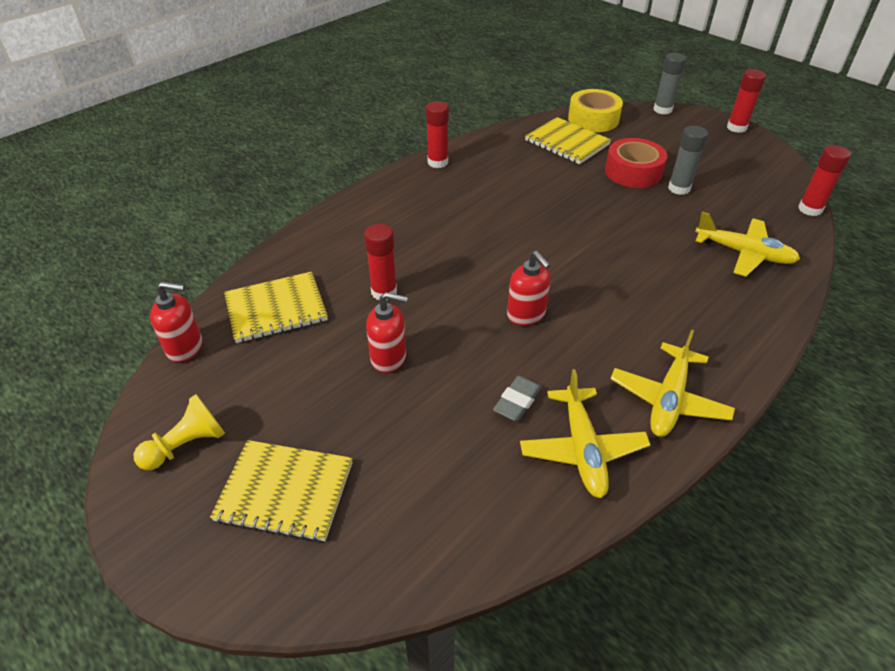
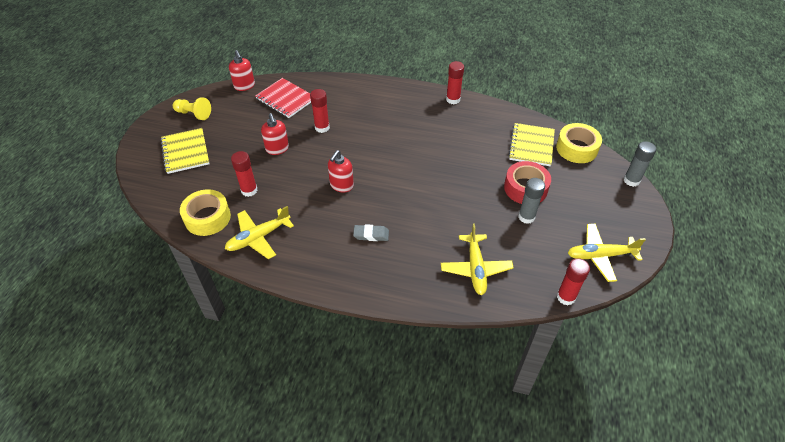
camera: 60 degrees right, 5 degrees up
(276, 309) = (285, 99): yellow notebook -> red notebook
(492, 509) = (207, 218): none -> yellow tape
(517, 401) = (276, 204): grey eraser -> grey eraser (371, 235)
(668, 399) = (312, 262): yellow plane -> yellow plane (600, 255)
(736, 128) = (649, 230): red glue stick -> red glue stick (249, 190)

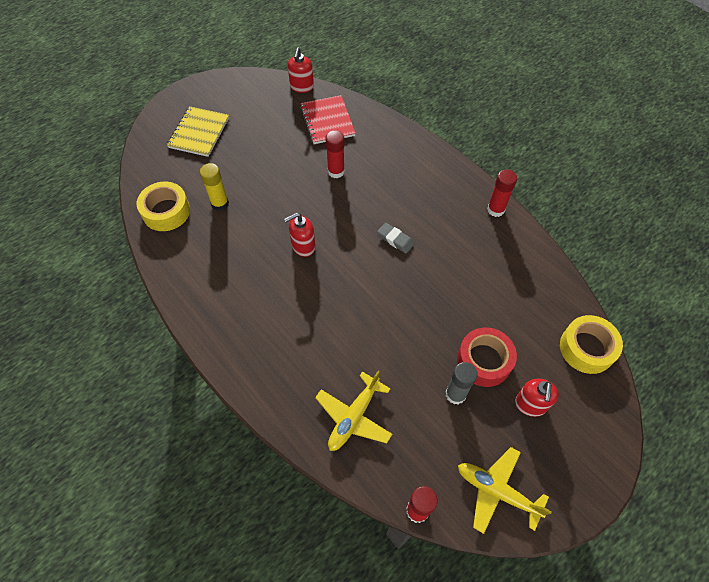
camera: 35 degrees right, 10 degrees up
(194, 114) = (235, 96): yellow pawn -> none
(249, 190) = (220, 204): red glue stick -> yellow glue stick
(258, 237) = (190, 257): yellow plane -> none
(277, 149) = (277, 173): red soap dispenser -> red soap dispenser (530, 405)
(371, 235) = (287, 316): grey eraser -> grey eraser (395, 240)
(531, 145) = (535, 314): yellow notebook -> none
(631, 180) = (618, 427): grey glue stick -> none

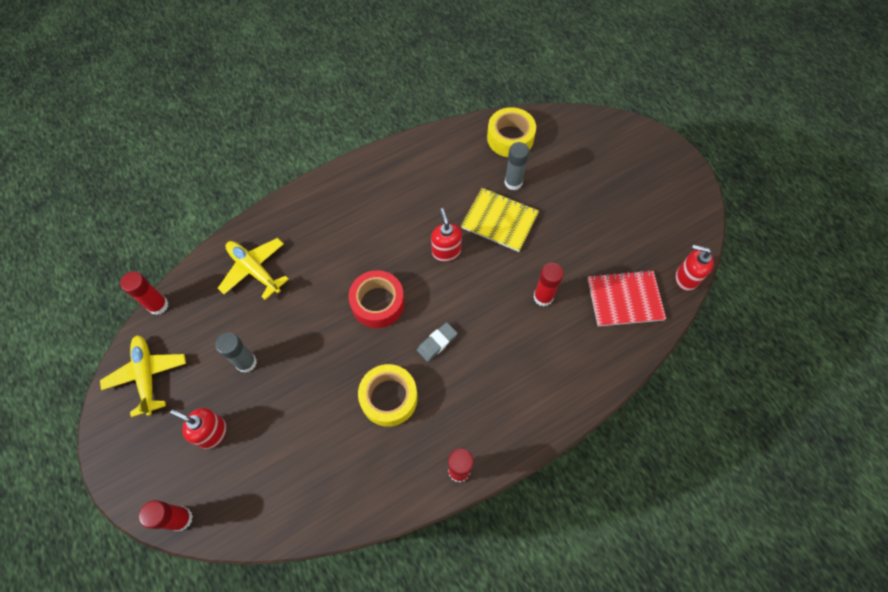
camera: 100 degrees right, 5 degrees up
(199, 133) = (614, 168): yellow notebook -> yellow notebook (499, 220)
(220, 204) = (513, 182): yellow glue stick -> grey glue stick
(484, 361) = (271, 400): red tape -> red tape (378, 303)
(497, 491) = (147, 375): yellow plane -> yellow plane turned 60 degrees counterclockwise
(586, 348) = (252, 518): yellow tape -> yellow tape (389, 398)
(611, 407) = (181, 519): none -> red glue stick

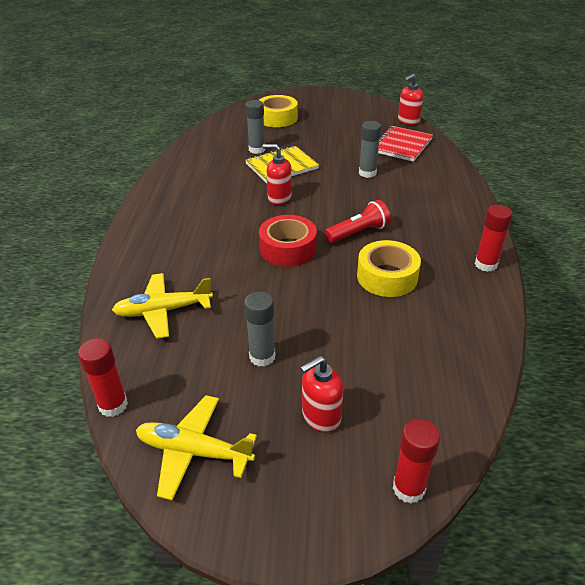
camera: 55 degrees left, 25 degrees down
(437, 343) = (358, 233): grey eraser -> red flashlight
(510, 138) = (218, 137): yellow tape -> yellow tape (277, 118)
(543, 297) = (367, 173): red glue stick -> grey glue stick

